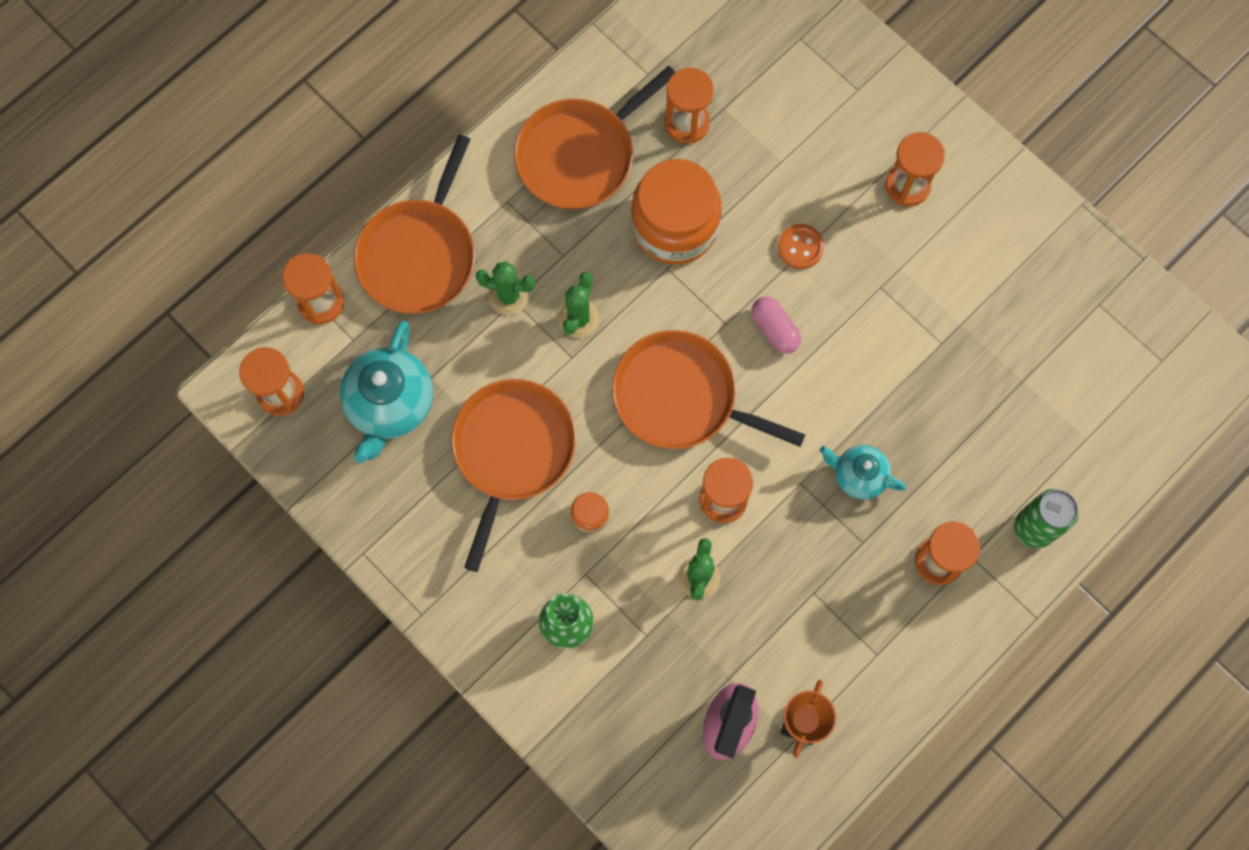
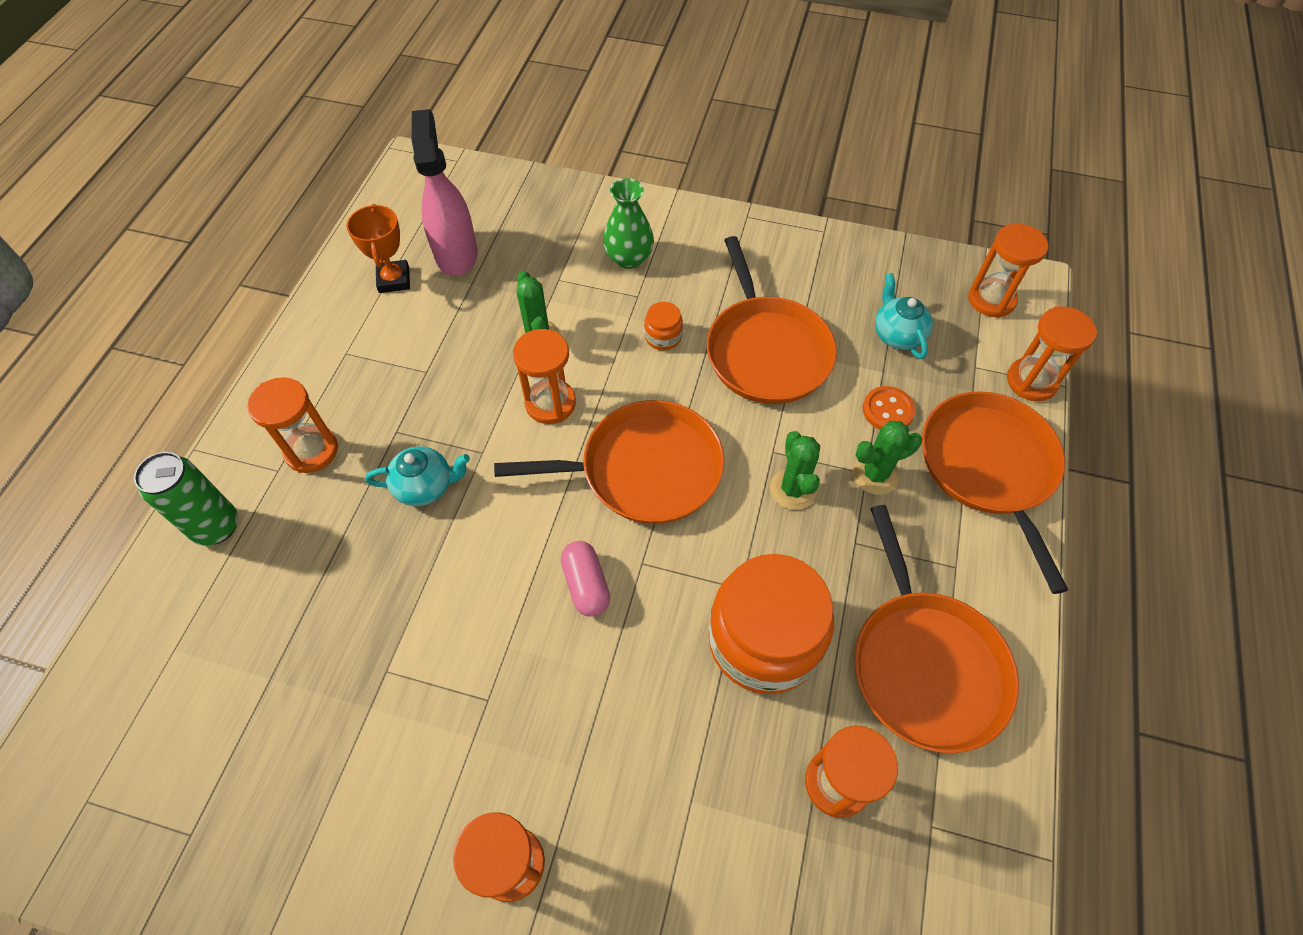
camera: 150 degrees right, 15 degrees down
(390, 404) = (897, 335): turquoise teapot -> turquoise teapot, size x0.59
(580, 155) = (925, 664): orange pan -> orange pan turned 150 degrees clockwise
(774, 329) = (586, 585): pink capsule -> pink capsule turned 45 degrees clockwise
(800, 247) = (607, 696): orange button -> orange button (888, 410)

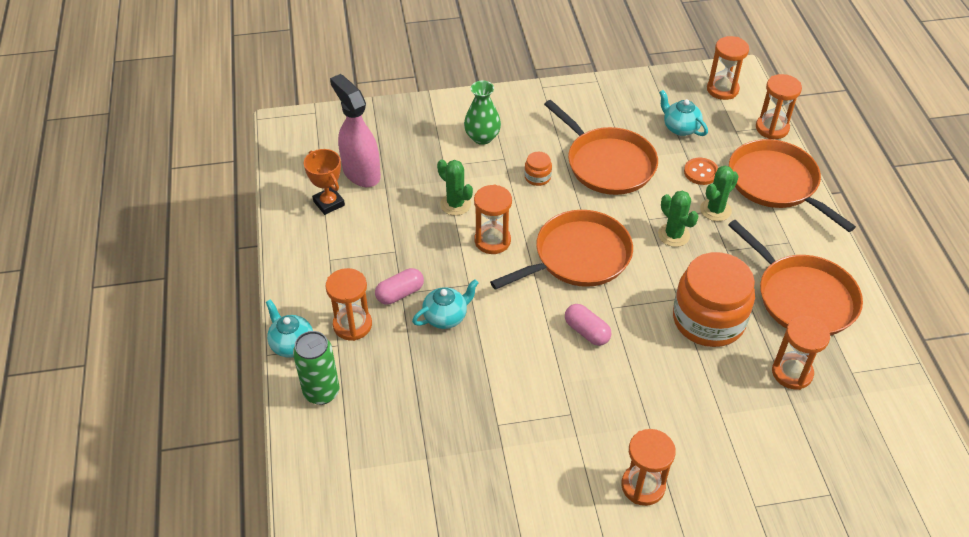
camera: 25 degrees left, 10 degrees down
(228, 447) = (292, 344): none -> turquoise teapot
(393, 431) = (400, 293): none -> pink capsule

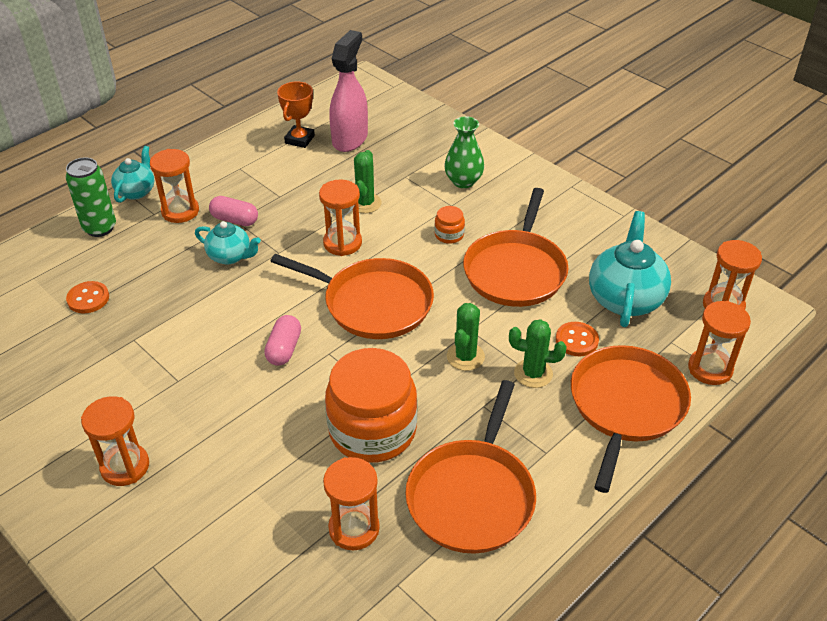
camera: 55 degrees right, 5 degrees down
(417, 437) = (88, 299): none -> orange button
(680, 128) = (625, 299): turquoise teapot -> turquoise teapot, size x1.69

